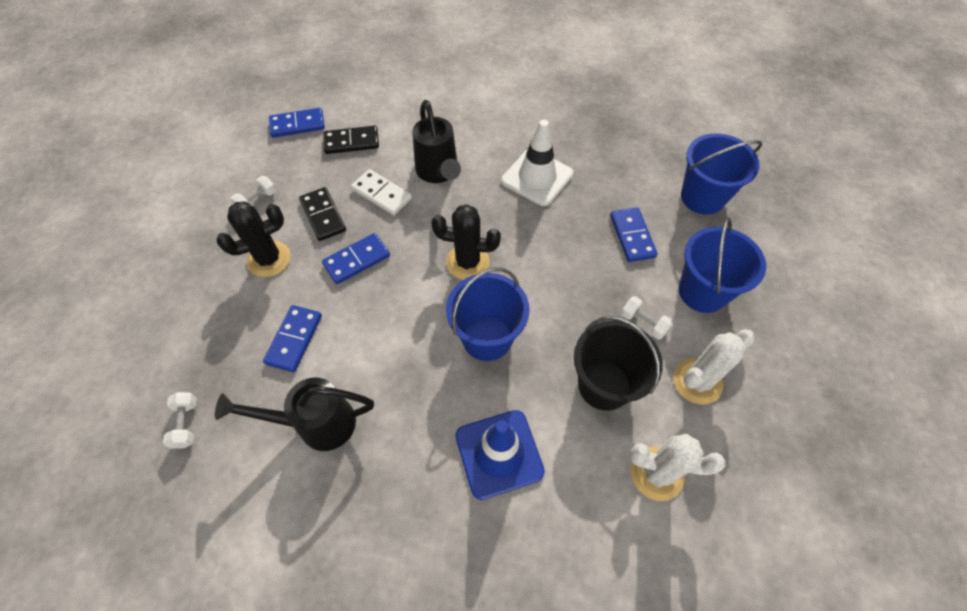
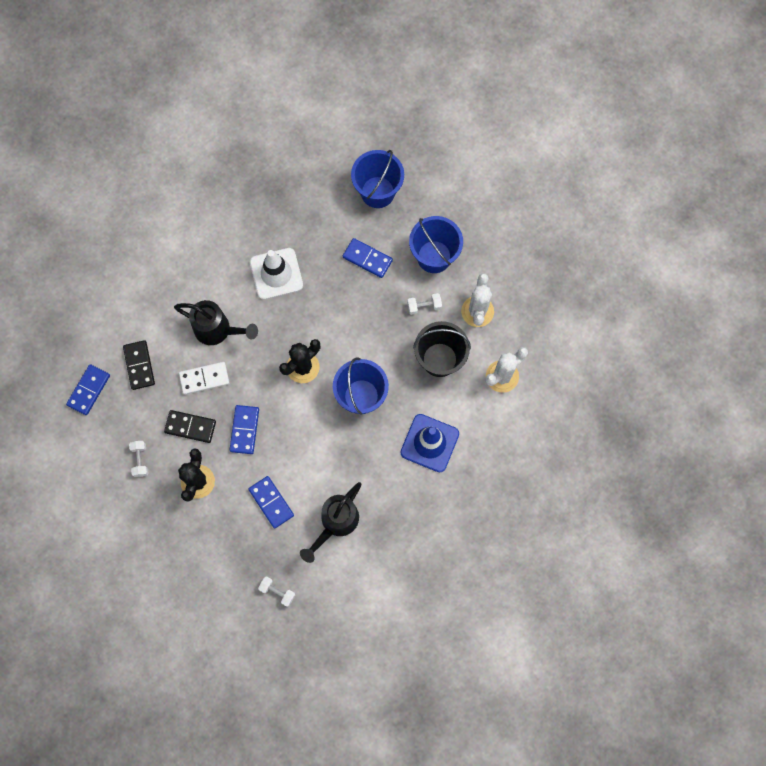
camera: 50 degrees left, 15 degrees up
(351, 142) = (139, 365): black domino -> black domino turned 45 degrees counterclockwise

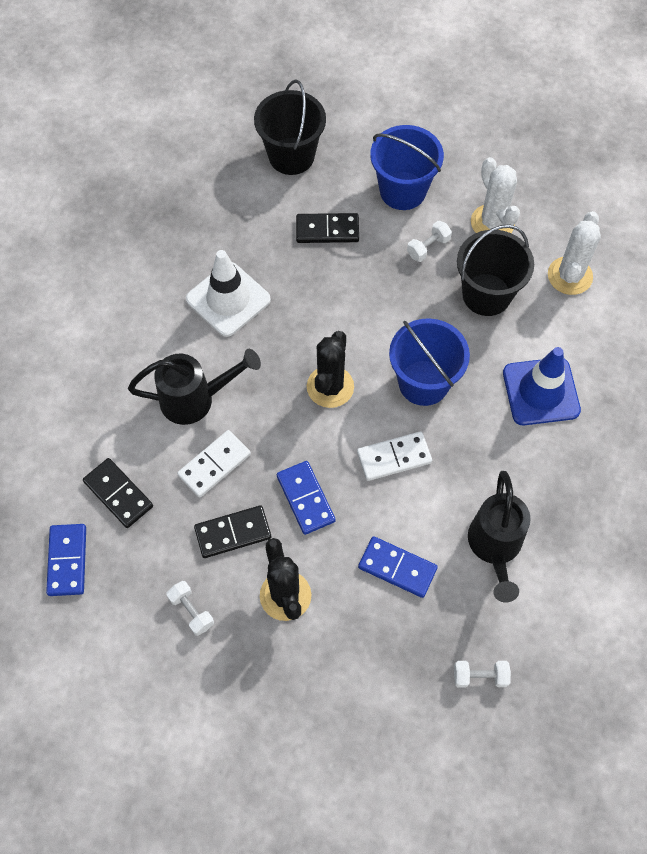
camera: 30 degrees left, 10 degrees down
(312, 434) = (394, 457): none -> white domino
(367, 259) = (327, 230): blue domino -> black domino
(377, 192) = (291, 156): blue bucket -> black bucket

